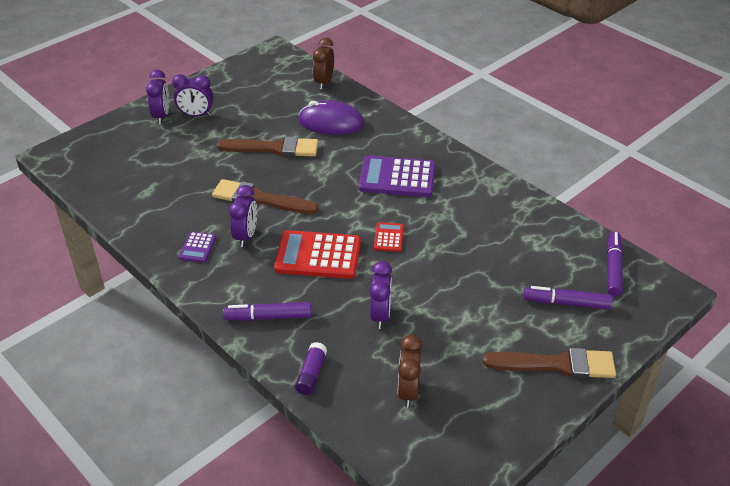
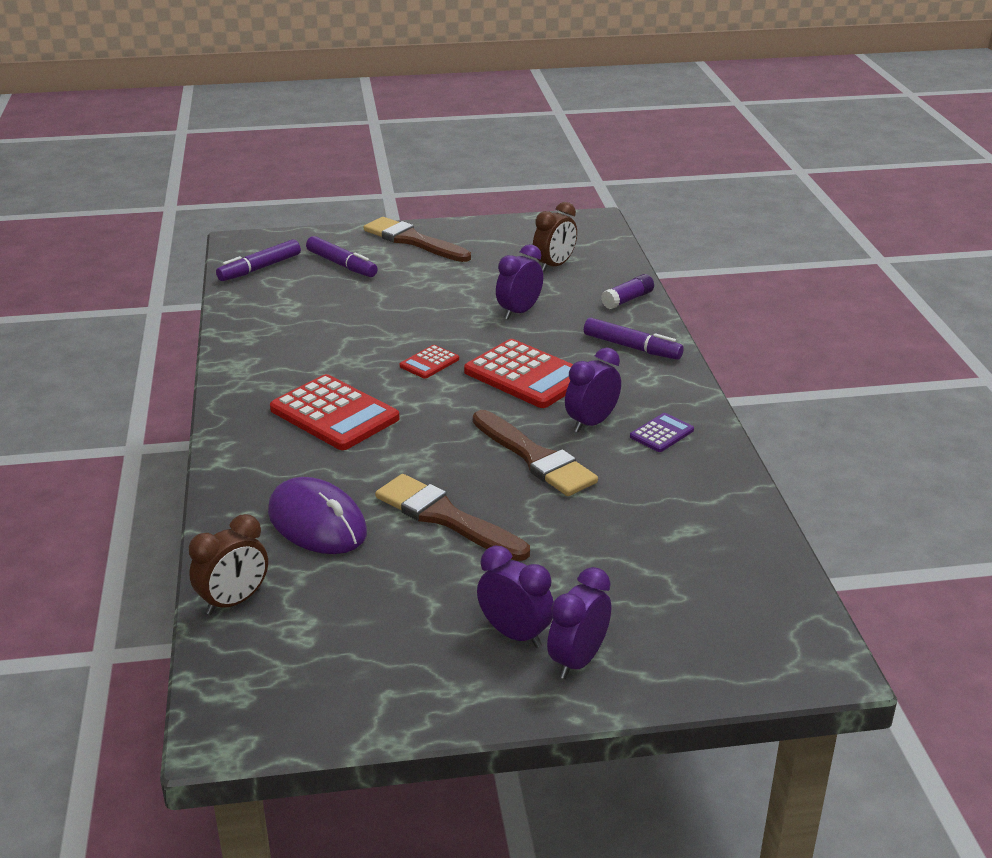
camera: 145 degrees left, 10 degrees down
(397, 177) = (334, 414): purple calculator -> red calculator

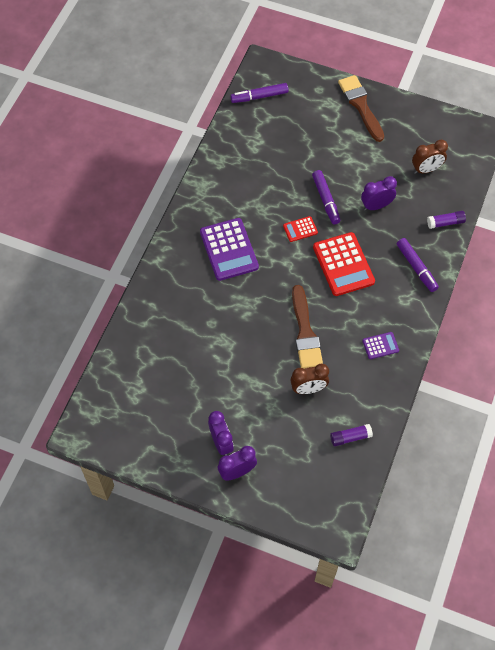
camera: 30 degrees right, 30 degrees up
(234, 601) = (118, 361): brown clock -> brown clock (308, 389)
(317, 523) = (178, 327): purple mouse -> none
(334, 414) = (229, 249): red calculator -> purple calculator
(341, 264) = (306, 113): purple marker -> purple marker (326, 200)
(446, 517) = (237, 353): brown brush -> none
(591, 423) = (350, 320): purple clock -> none
(721, 544) = (350, 437): none -> purple glue stick

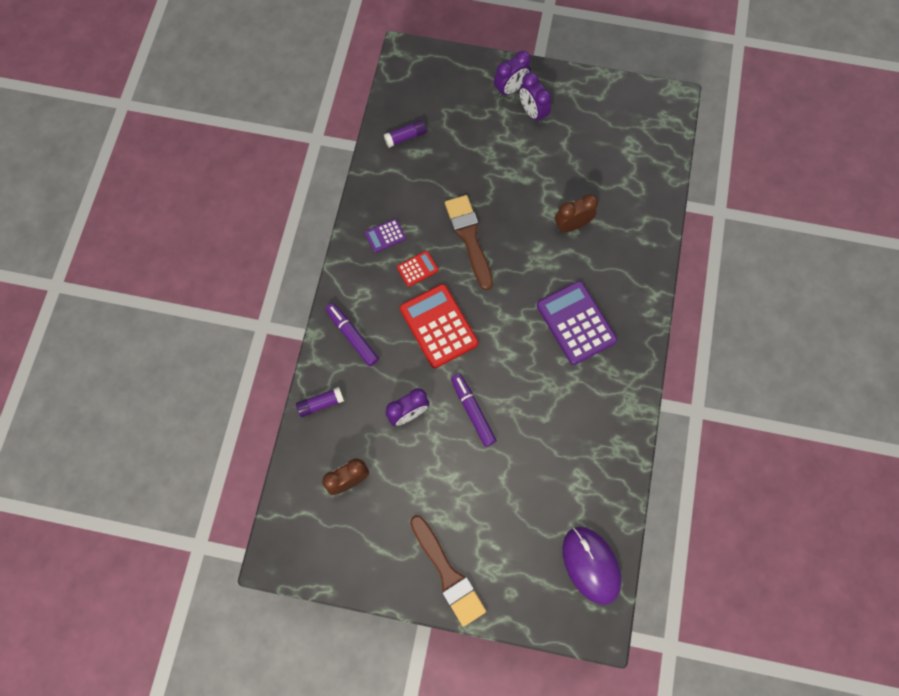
camera: 170 degrees right, 10 degrees up
(259, 96) = (591, 565): purple marker -> purple mouse
(300, 229) = (497, 364): red calculator -> red calculator (417, 269)
(308, 389) = (455, 178): brown clock -> brown clock (572, 225)

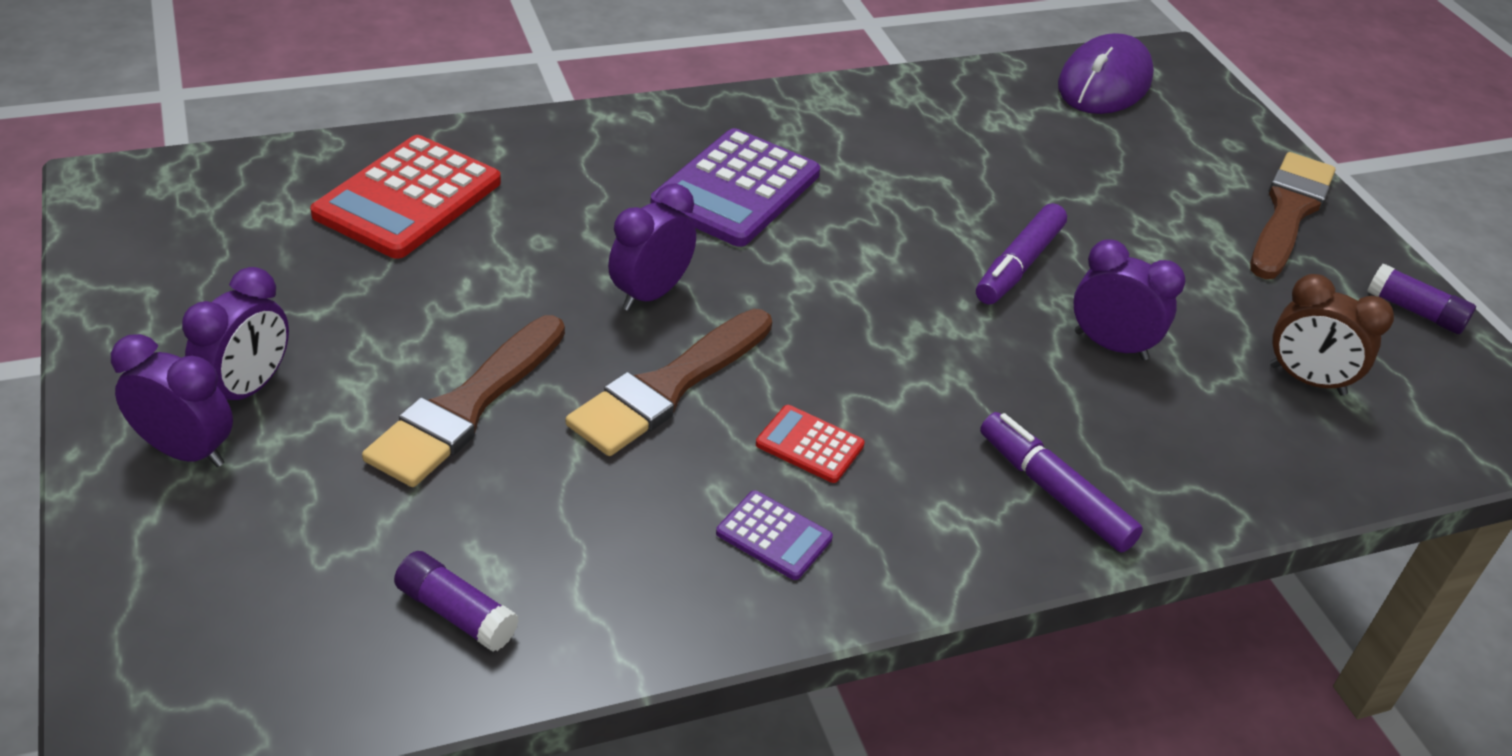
camera: 125 degrees left, 30 degrees down
(320, 404) = (1233, 483): purple glue stick -> purple glue stick (1415, 311)
(352, 336) = (1054, 492): purple marker -> purple marker turned 120 degrees clockwise
(438, 326) = (905, 365): red calculator -> red calculator (408, 198)
(491, 171) = (466, 407): none -> brown brush
(522, 256) = (650, 294): none -> purple clock
(572, 225) = (527, 246): brown clock -> none

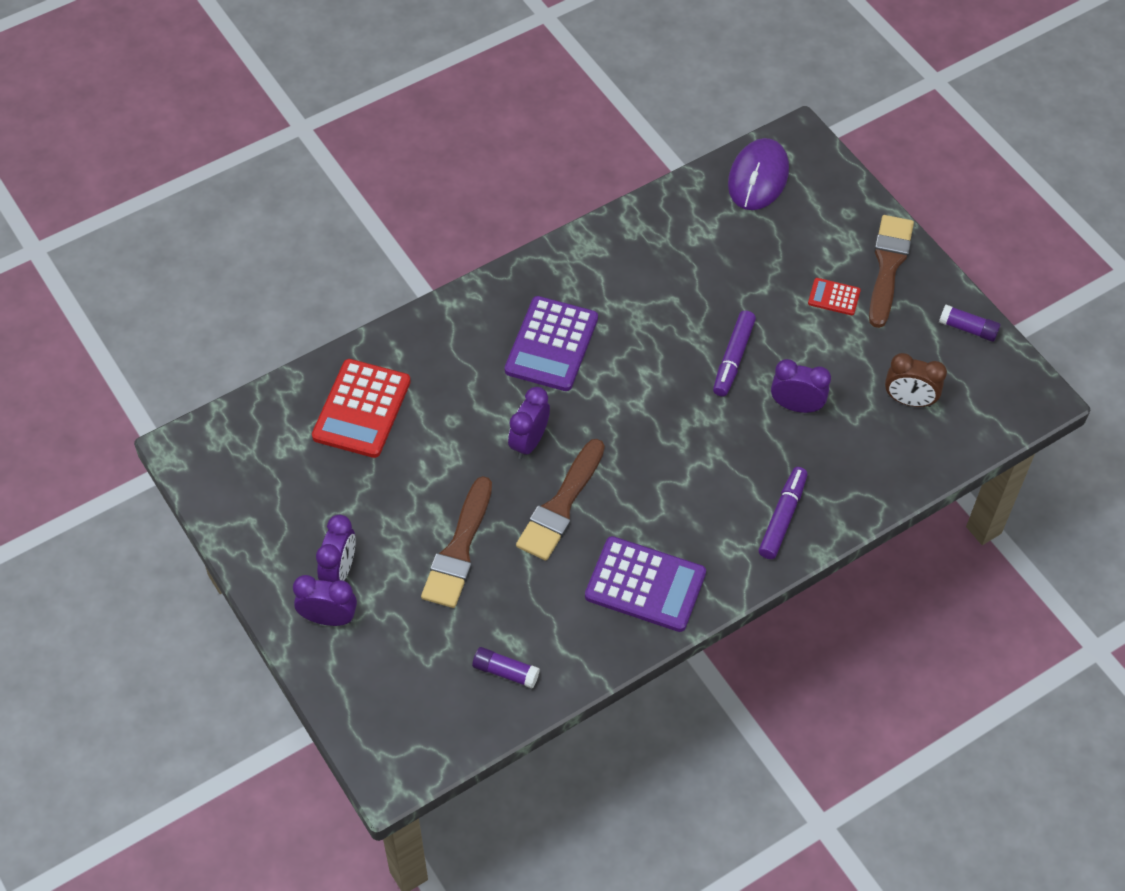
camera: 10 degrees left, 15 degrees up
(774, 536) = (645, 585): purple calculator -> purple calculator, size x2.03
(809, 445) = (647, 523): red calculator -> red calculator (834, 297)
(1054, 492) = (782, 517): purple marker -> purple marker turned 75 degrees clockwise

